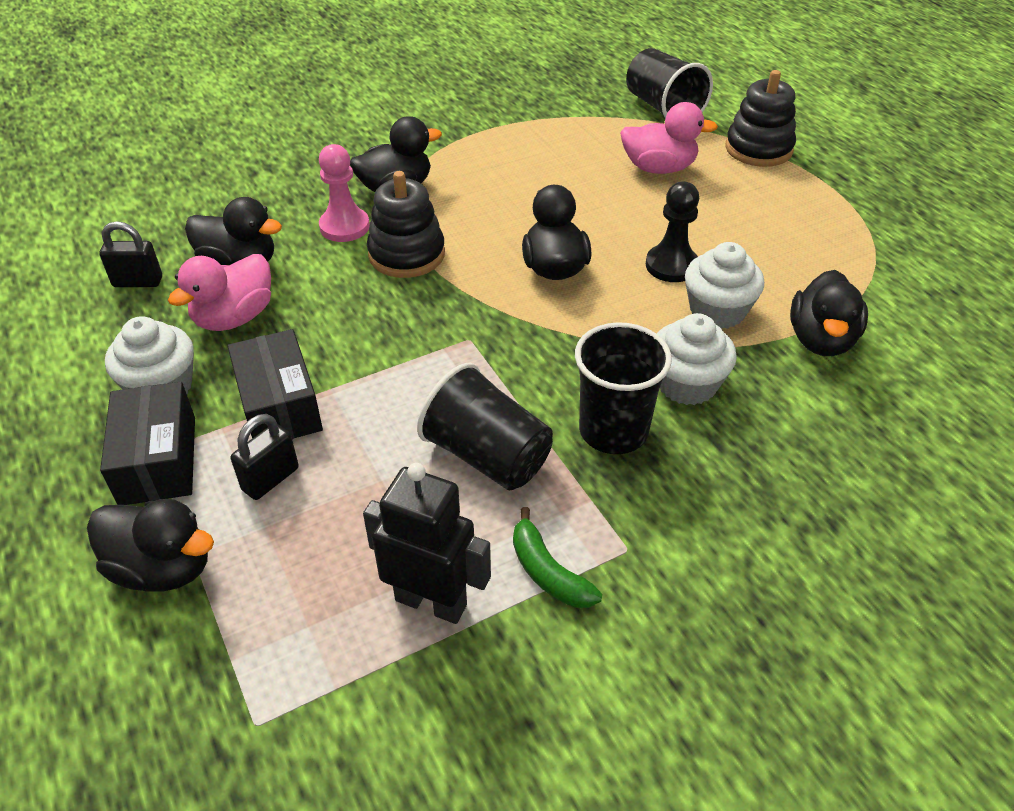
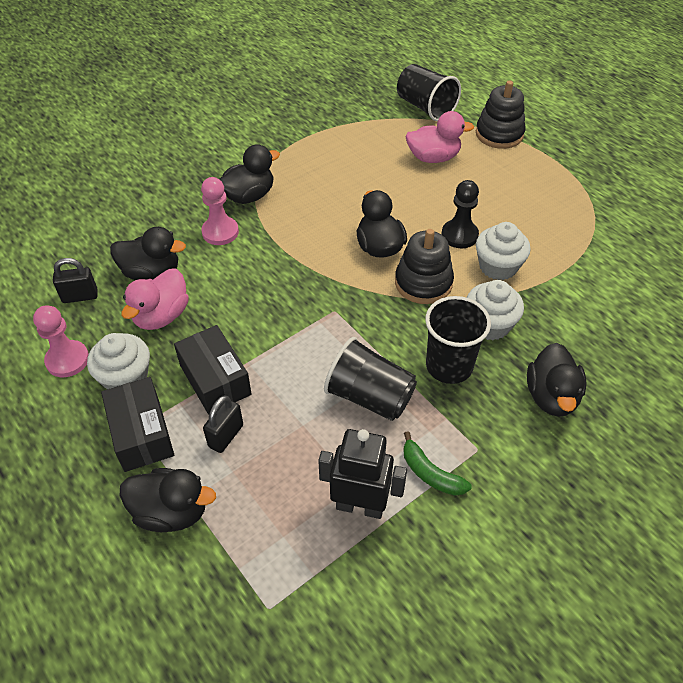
camera: 10 degrees left, 5 degrees up
(94, 356) = (67, 360): none -> pink pawn
(406, 254) = (272, 249): black stacking toy -> black stacking toy (423, 283)
(821, 340) = (570, 280): black duck -> black duck (551, 396)

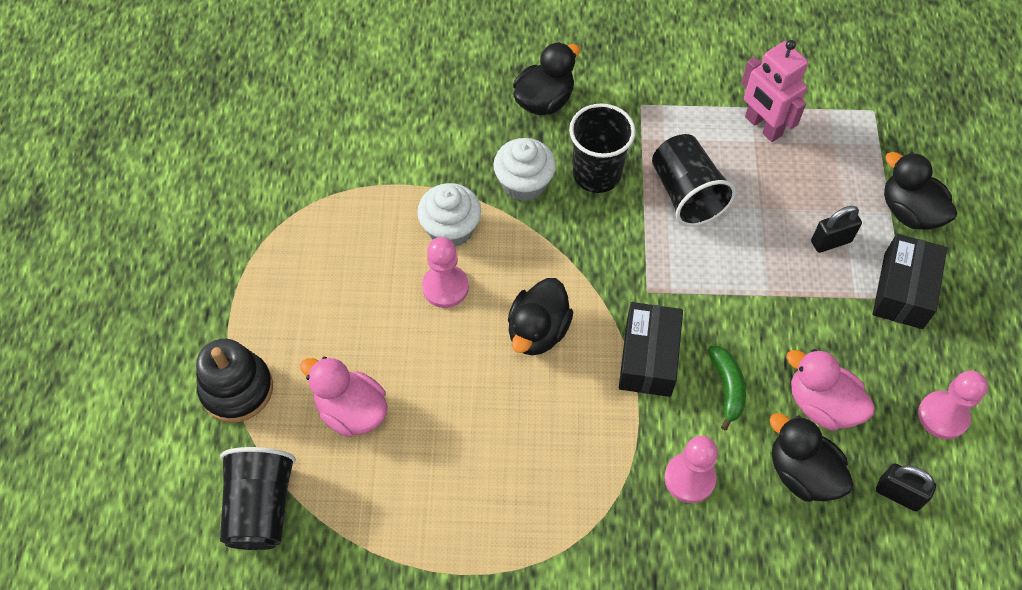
camera: 140 degrees left, 10 degrees up
(126, 378) = (892, 356): white cupcake -> none
(161, 316) = (821, 404): pink duck -> pink duck turned 120 degrees counterclockwise
(215, 380) = (809, 298): black box -> black box (648, 358)
(249, 196) = (616, 514): black duck -> none
(360, 506) = (762, 126): black robot -> pink robot
(423, 283) = (537, 261): black stacking toy -> none
(430, 473) = (692, 113): green banana -> green banana (727, 387)
(459, 235) = (445, 287): black pawn -> pink pawn

